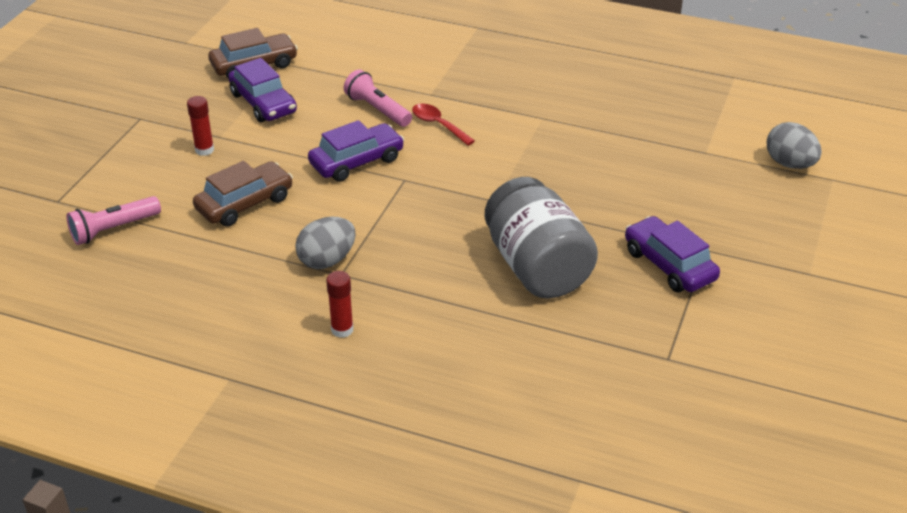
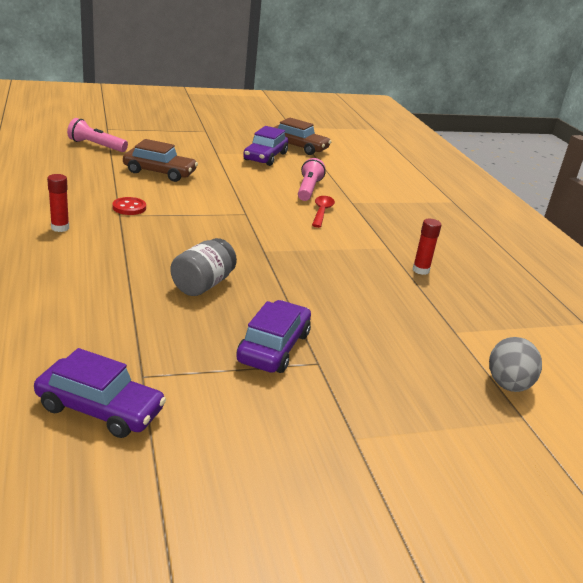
camera: 50 degrees right, 10 degrees down
(204, 150) = (198, 152): red glue stick -> red glue stick (420, 270)
(327, 260) = (129, 207): grey egg -> red button
(356, 162) = (244, 195): purple car -> purple car (100, 409)
(537, 267) = (203, 284): grey jar -> grey jar, size x0.60

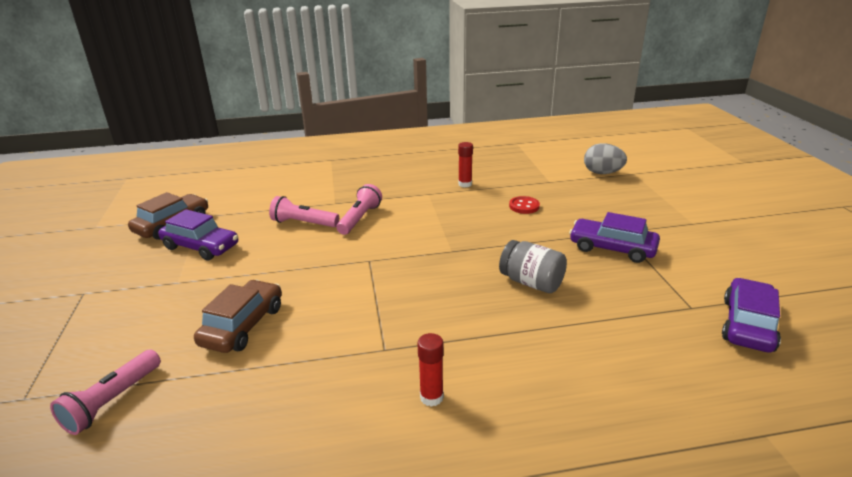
camera: 80 degrees left, 0 degrees up
(129, 207) = (361, 343): red button -> red button (524, 206)
(322, 212) = (360, 218): red spoon -> pink flashlight

